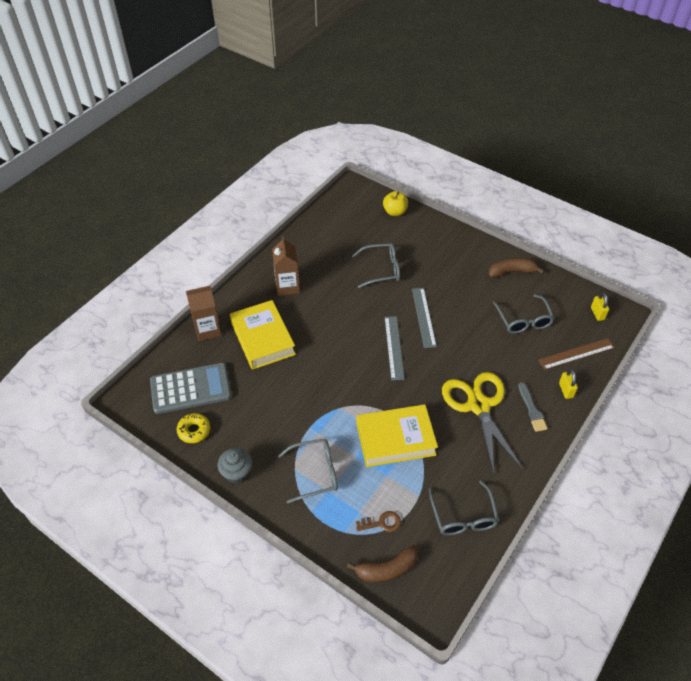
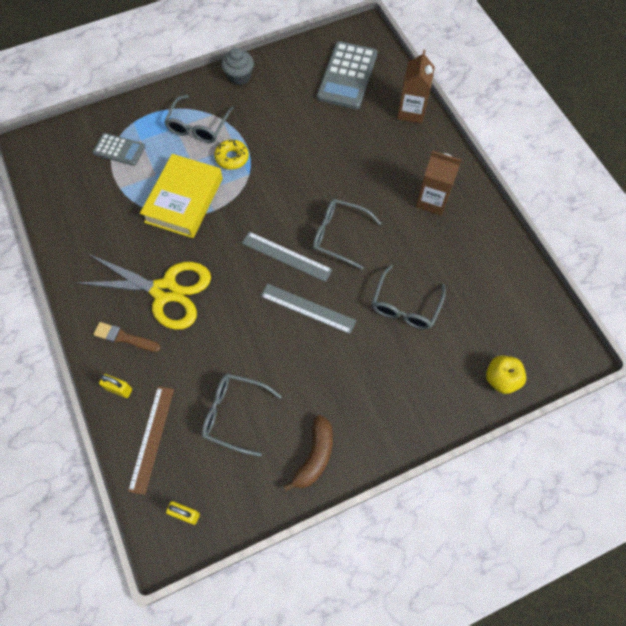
camera: 120 degrees right, 15 degrees up
(194, 430) = (300, 63): yellow donut -> yellow donut (232, 158)
(262, 338) = (372, 150): yellow book -> none
(382, 523) = (119, 150): brown key -> grey calculator
(387, 569) = (82, 134): brown banana -> none
(463, 516) = (76, 209): grey glasses -> grey glasses (339, 235)
(531, 409) = (124, 338): grey brush -> brown brush

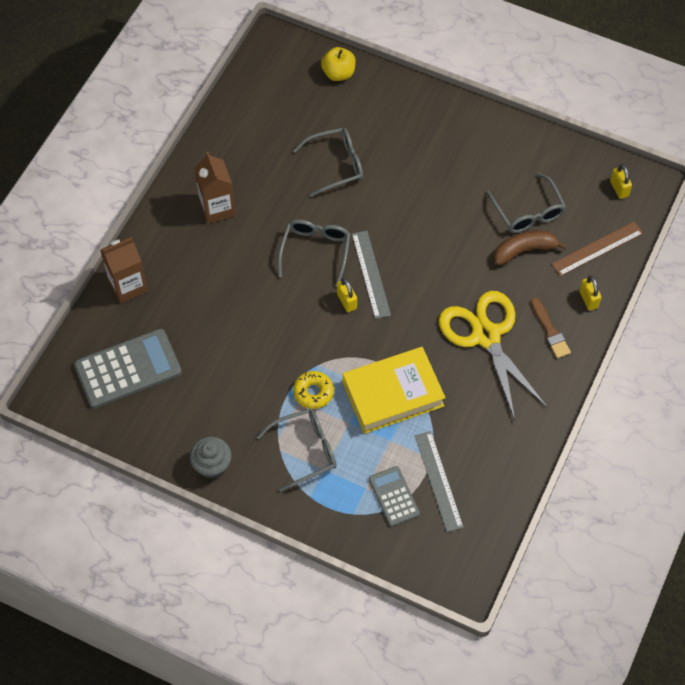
camera: 130 degrees left, 5 degrees down
(279, 225) = (346, 301): none -> yellow padlock
(308, 308) = (401, 226): grey ruler -> grey ruler (438, 481)
(315, 456) = (505, 144): brown banana -> brown banana (524, 250)
(339, 235) = (315, 251): grey glasses -> grey glasses turned 150 degrees counterclockwise

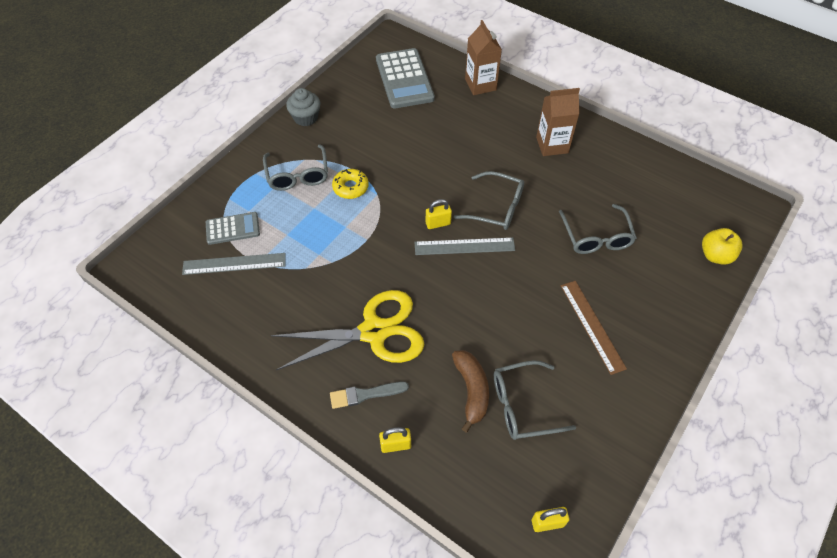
camera: 100 degrees right, 5 degrees down
(393, 394) = (332, 243): yellow book -> none
(550, 331) = (365, 394): brown brush -> grey brush
(597, 248) = (462, 472): brown ruler -> brown ruler (592, 326)

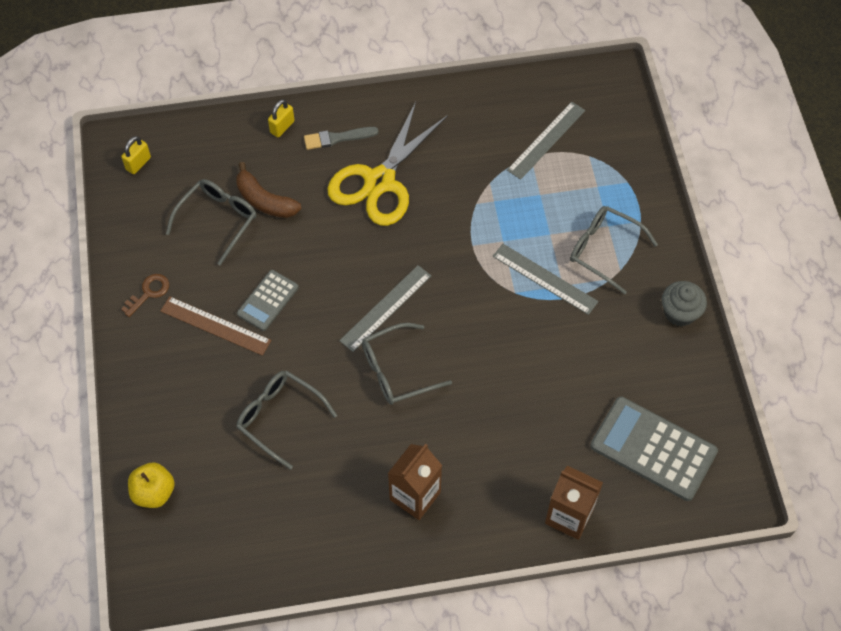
camera: 135 degrees right, 5 degrees up
(233, 229) = (587, 162): grey calculator -> grey calculator (268, 300)
(350, 187) = (545, 278): yellow donut -> grey ruler
(365, 394) = (337, 138): grey brush -> grey brush turned 135 degrees counterclockwise
(438, 223) = (431, 310): yellow padlock -> none
(625, 391) = (148, 293): none -> brown key

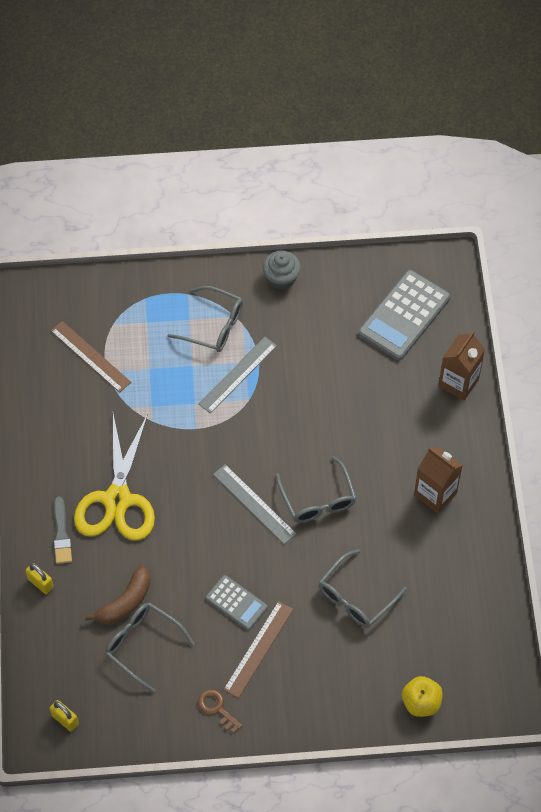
camera: 85 degrees left, 0 degrees up
(379, 181) = (117, 500): yellow scissors -> yellow scissors turned 60 degrees clockwise
(546, 140) = (90, 356): grey ruler -> brown ruler
(603, 250) = (214, 326): grey glasses -> grey glasses turned 105 degrees counterclockwise

